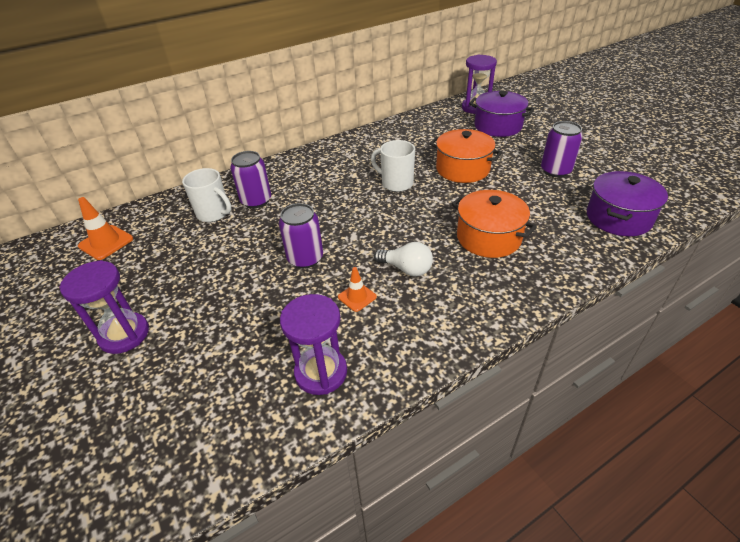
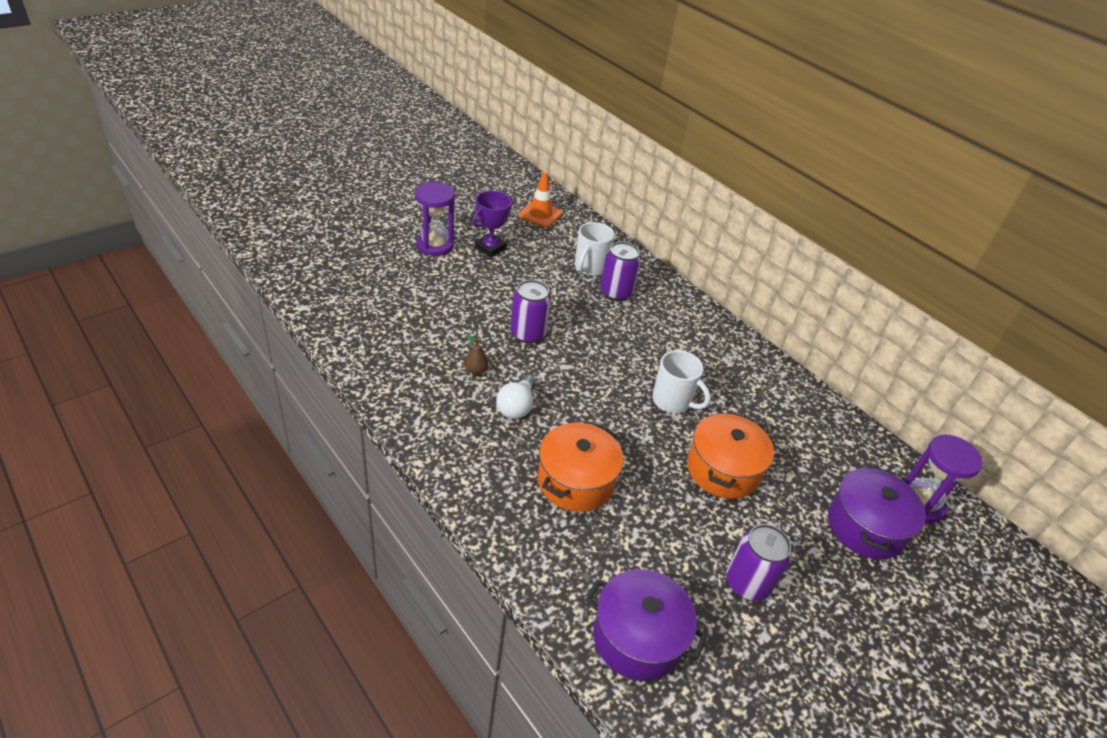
camera: 75 degrees right, 0 degrees up
(152, 283) = (490, 248): none -> purple trophy
(321, 372) = (390, 351): purple hourglass -> none
(357, 297) = (475, 370): orange traffic cone -> brown pear
(396, 183) = (672, 401): white mug -> white mug turned 105 degrees clockwise

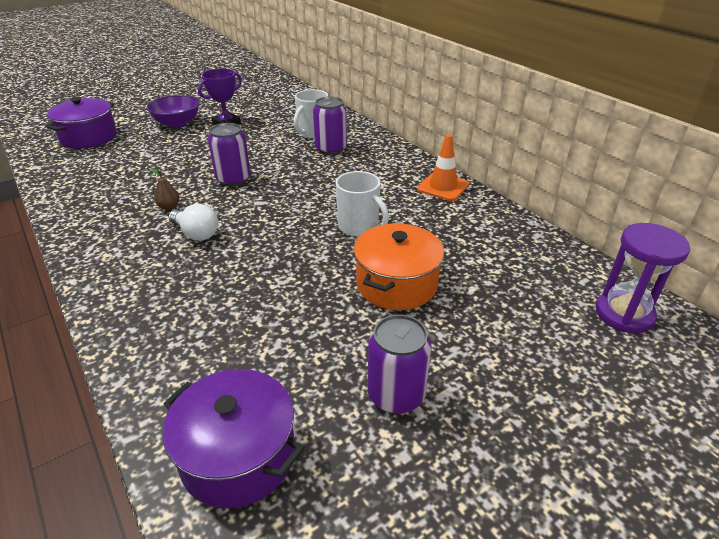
camera: 10 degrees right, 5 degrees down
(435, 245) = (177, 123): purple hourglass -> purple bowl
(516, 406) = (196, 233): white light bulb -> white light bulb turned 75 degrees counterclockwise
(540, 214) = (281, 101): orange traffic cone -> orange traffic cone (443, 187)
(575, 481) = (229, 295): orange pot -> none
(865, 527) = (554, 337): purple pot -> purple pot (89, 137)

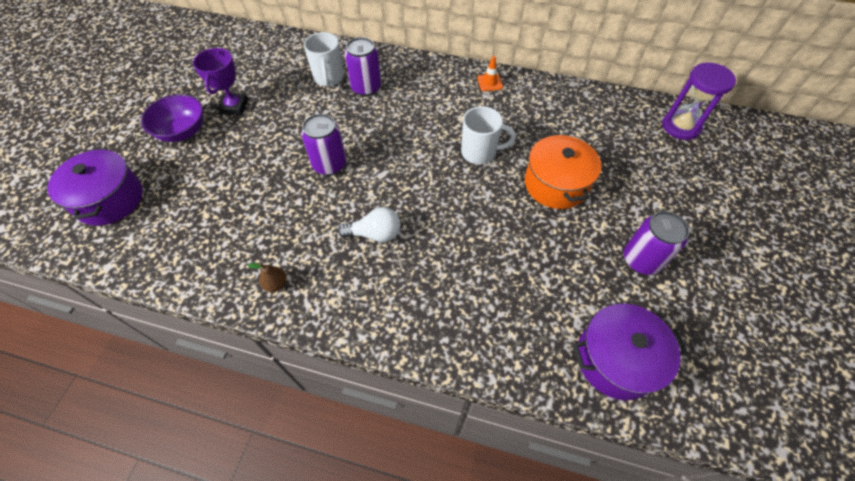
camera: 40 degrees left, 20 degrees up
(169, 207) = (316, 224): brown pear -> brown pear (276, 284)
(443, 187) = (490, 82): orange traffic cone -> orange traffic cone, size x0.64

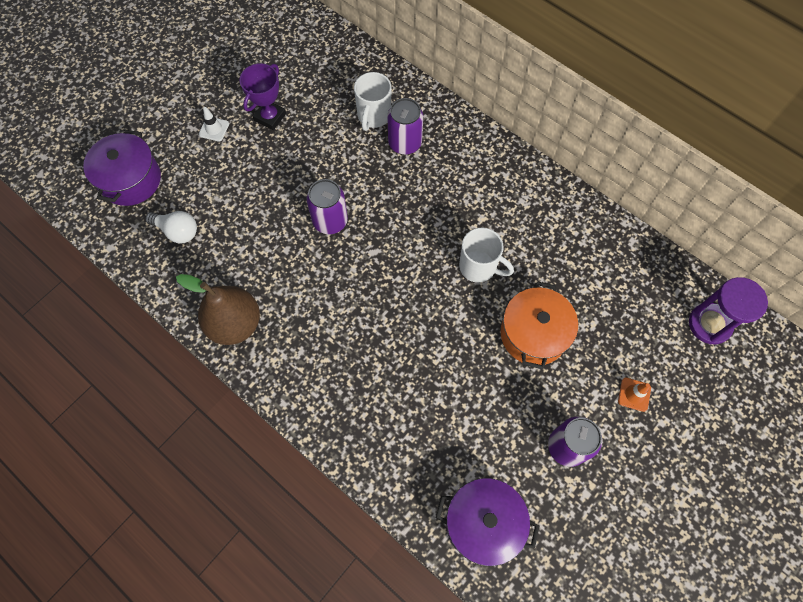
camera: 25 degrees right, 10 degrees up
(183, 132) = (214, 129): purple bowl -> white traffic cone
(276, 284) = (235, 324): brown pear -> brown pear, size x2.46
(375, 234) = (338, 312): white light bulb -> white light bulb (177, 231)
(490, 82) = (535, 186): orange traffic cone -> orange traffic cone (634, 394)

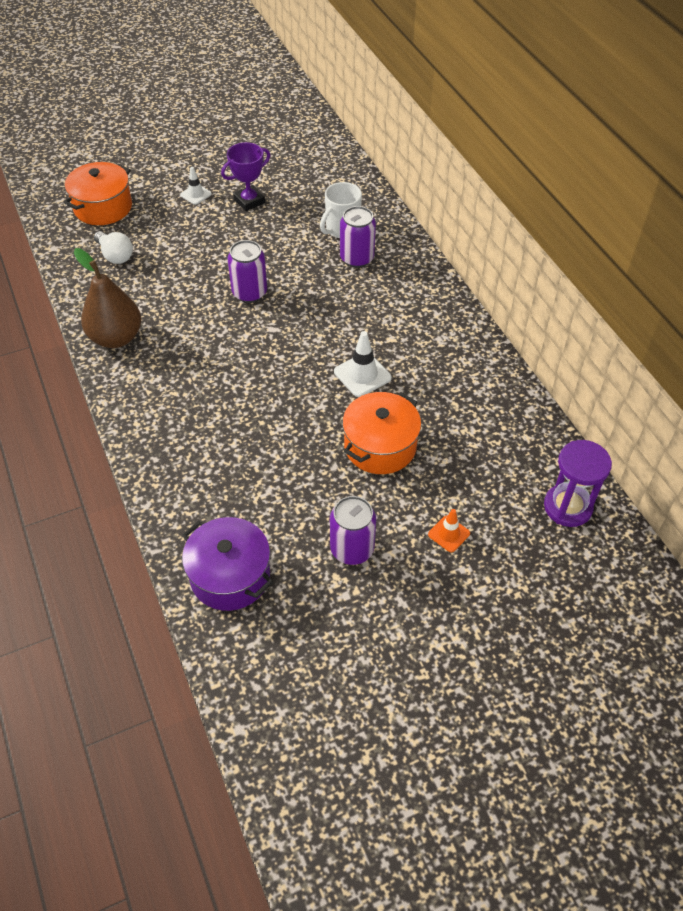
camera: 25 degrees right, 15 degrees down
(131, 180) = (103, 207): purple pot -> orange pot
(479, 267) = (362, 375): white mug -> white traffic cone

